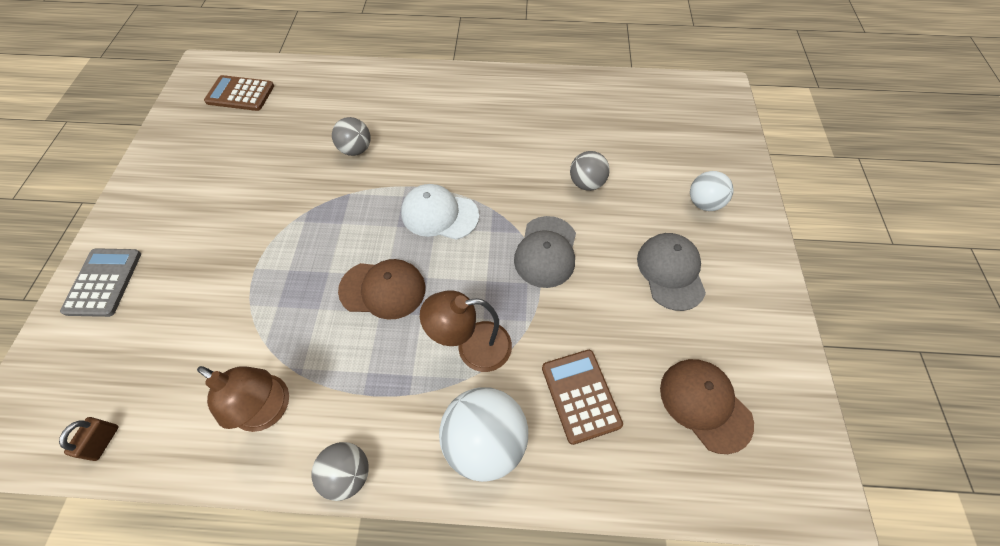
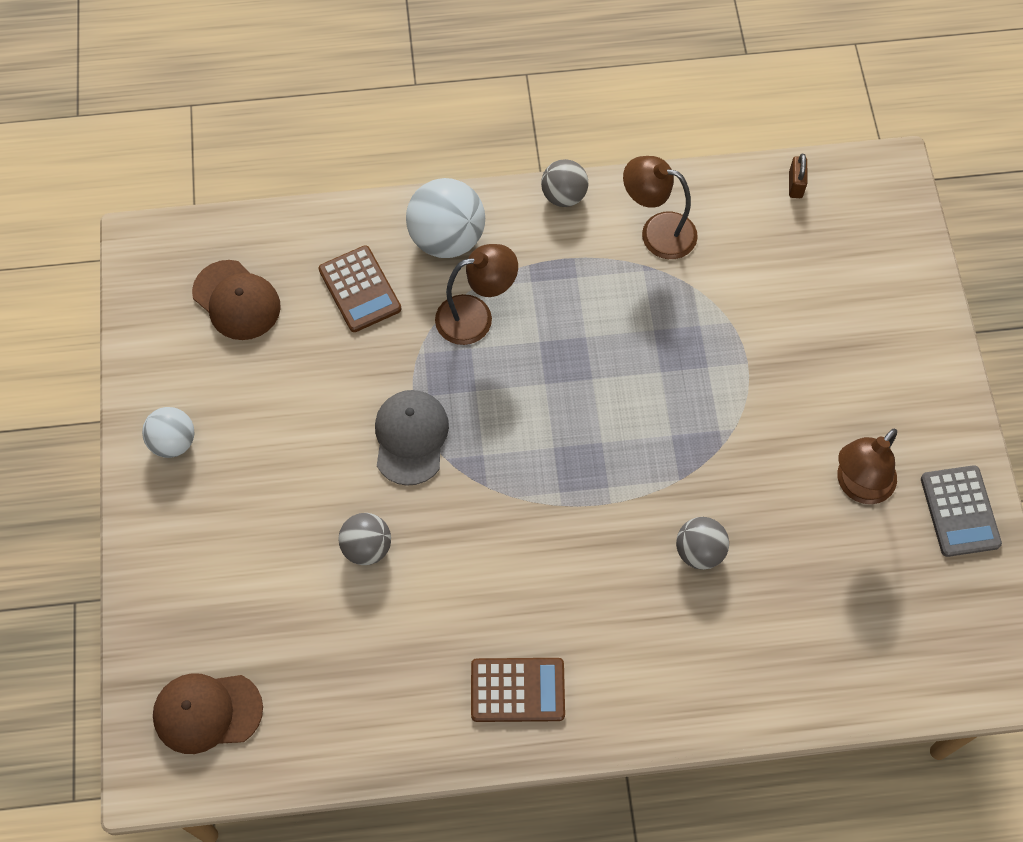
camera: 170 degrees right, 5 degrees up
(104, 282) = (906, 320): grey calculator -> grey calculator (960, 511)
(227, 171) = (858, 486): none -> brown lamp
(240, 94) = (923, 629): brown calculator -> brown calculator (517, 690)
(383, 289) = (591, 361): brown cap -> brown cap (207, 712)
(439, 214) = (553, 467): white cap -> none
(670, 272) = (260, 436): grey cap -> none
(703, 203) = (209, 541): white ball -> white ball (173, 442)

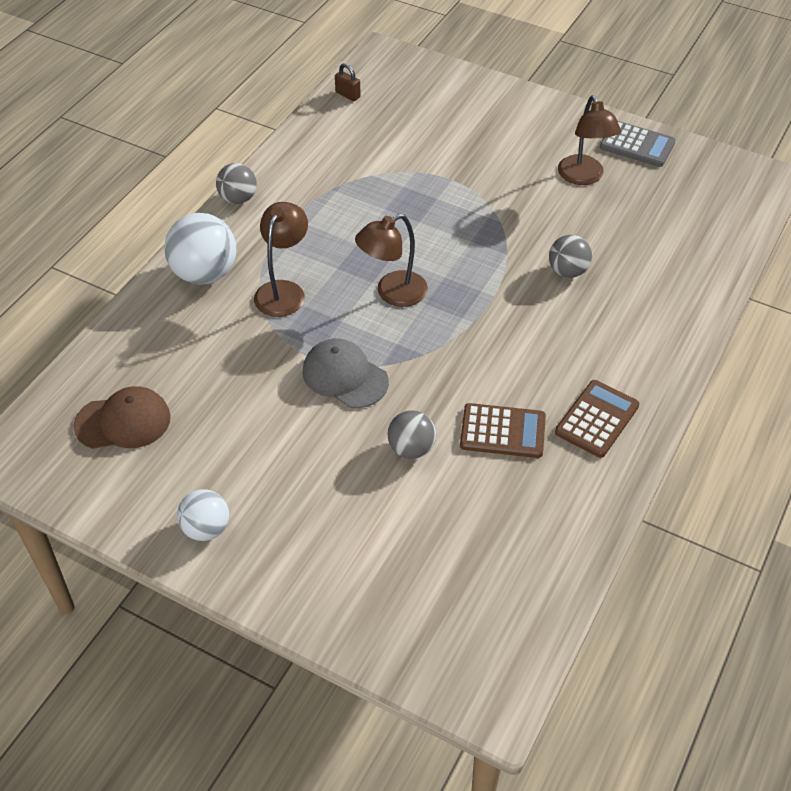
camera: 55 degrees left, 15 degrees down
(207, 712) = (467, 629): brown cap -> none
(360, 289) = (194, 343): brown calculator -> brown calculator (502, 431)
(657, 232) = (314, 170): brown lamp -> brown lamp (392, 293)

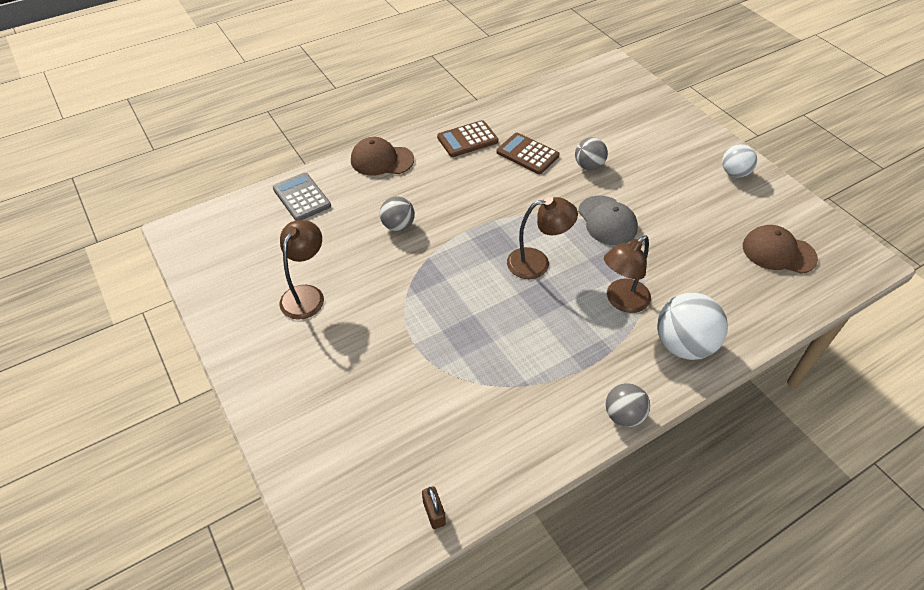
camera: 150 degrees left, 0 degrees up
(637, 145) = (230, 304): grey calculator -> grey calculator (301, 197)
(668, 340) = (381, 160): none -> brown cap

